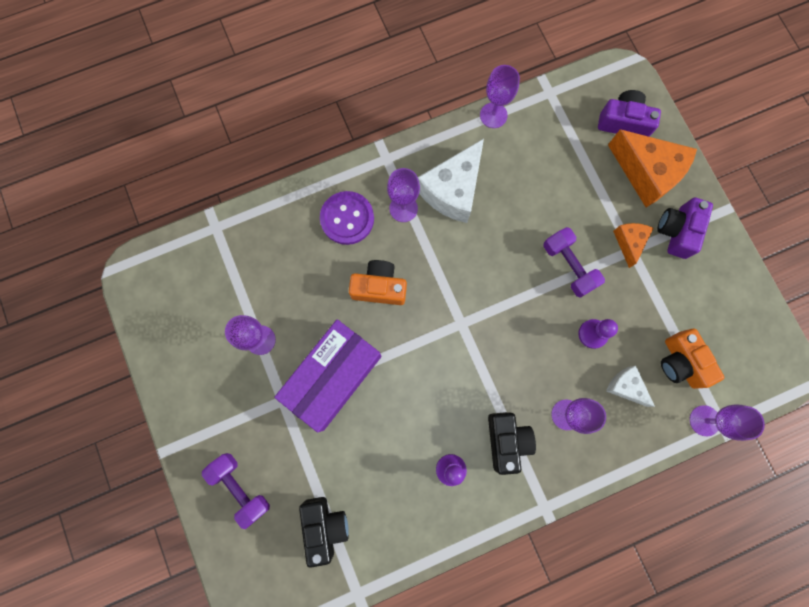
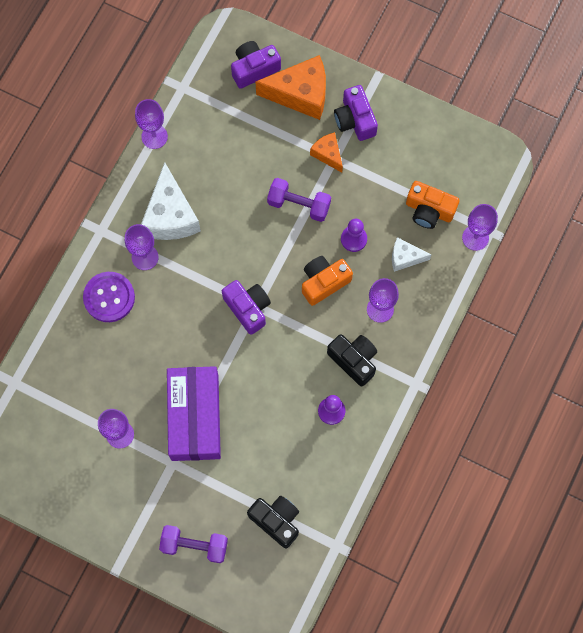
camera: 40 degrees left, 5 degrees down
(379, 287) = (175, 327): orange camera -> orange camera (324, 282)
(453, 320) = (248, 308): none -> purple camera

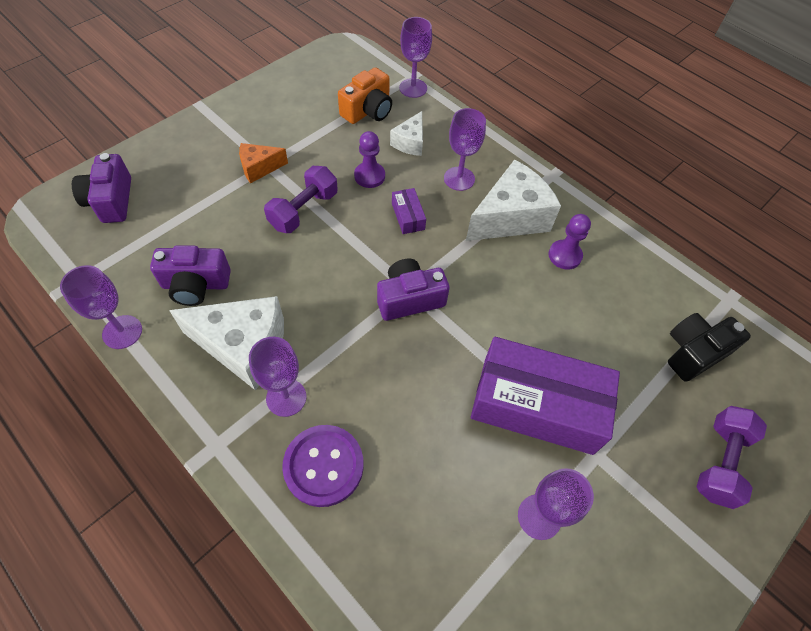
camera: 75 degrees left, 15 degrees down
(300, 94) = (173, 169): orange cheese -> none
(324, 282) = (408, 216): orange camera -> purple box
(354, 360) = (510, 217): black camera -> white cheese
(355, 120) = (235, 135): purple camera -> purple camera (196, 285)

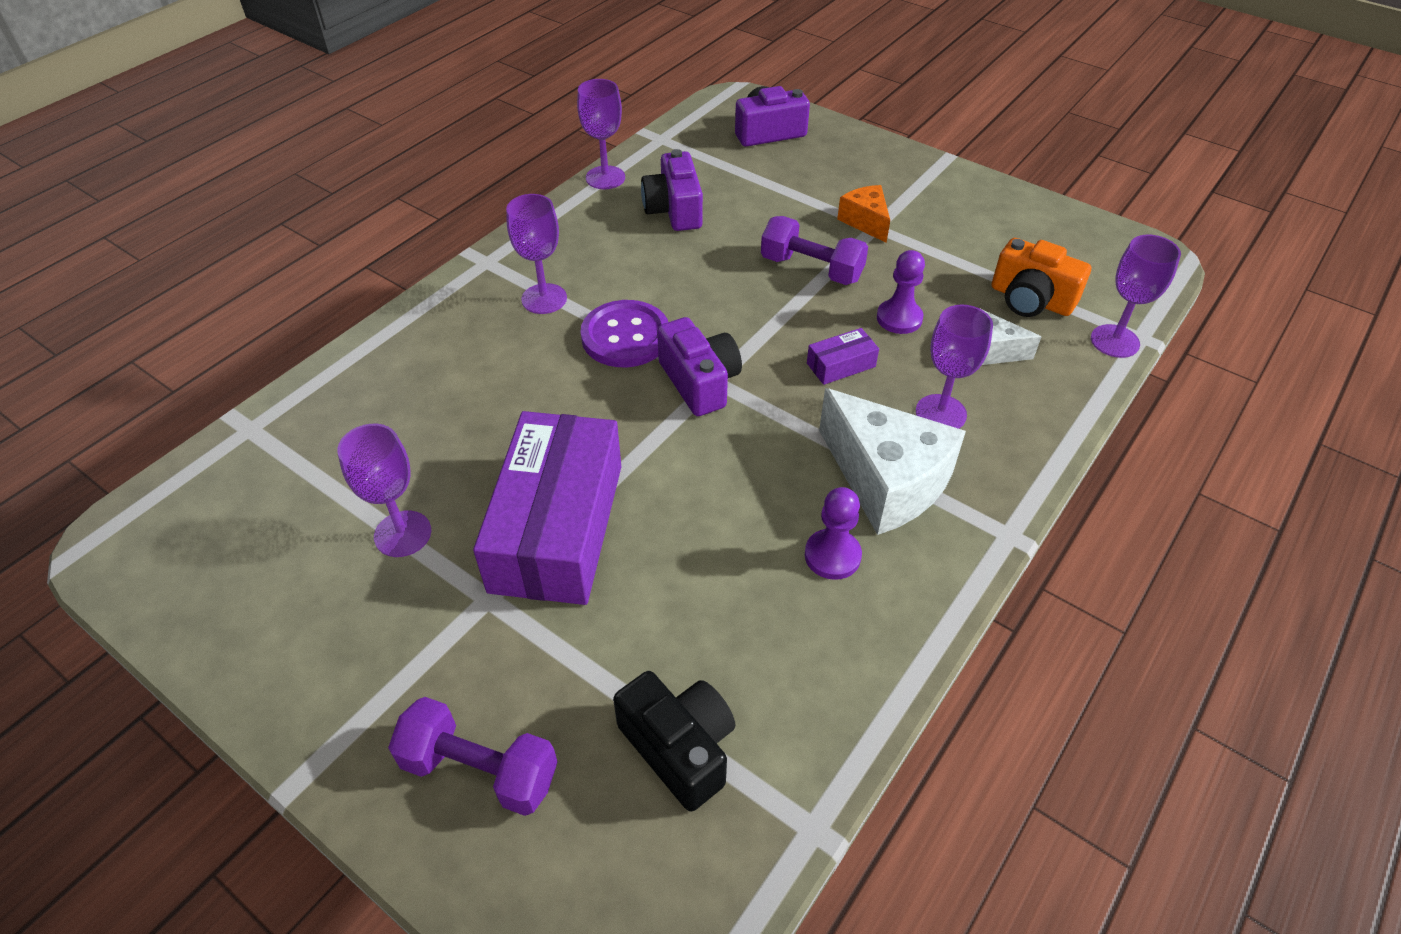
camera: 85 degrees right, 10 degrees down
(244, 347) = (602, 258): white cheese -> none
(323, 466) = (466, 339): purple button -> purple button (625, 336)

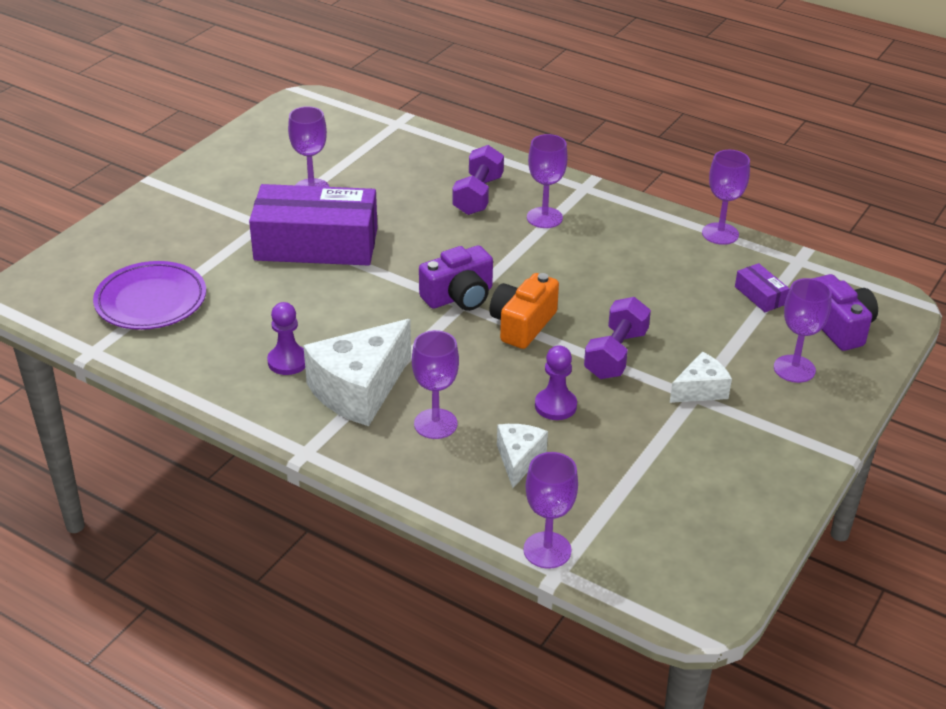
camera: 85 degrees right, 10 degrees down
(480, 770) = (149, 234): purple dumbbell -> purple dumbbell (478, 195)
(625, 336) = (506, 258): purple button -> none
(674, 210) = (683, 274): purple camera -> none
(679, 747) = (151, 301): black camera -> purple plate
(831, 165) = (794, 369): none -> purple goblet
(841, 365) = (488, 369): purple box -> purple box (760, 295)
(865, 222) = (700, 390): orange cheese -> white cheese
(1030, 299) = (601, 496): orange camera -> orange camera (522, 324)

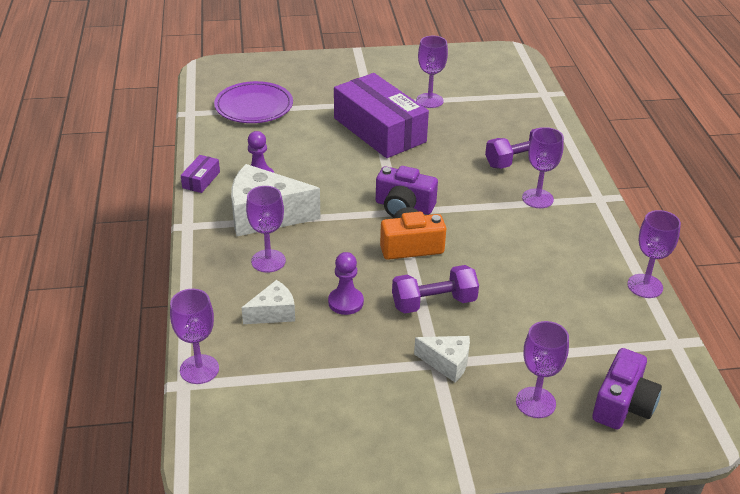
camera: 50 degrees right, 0 degrees up
(760, 295) = (600, 342): purple box -> purple box (201, 180)

